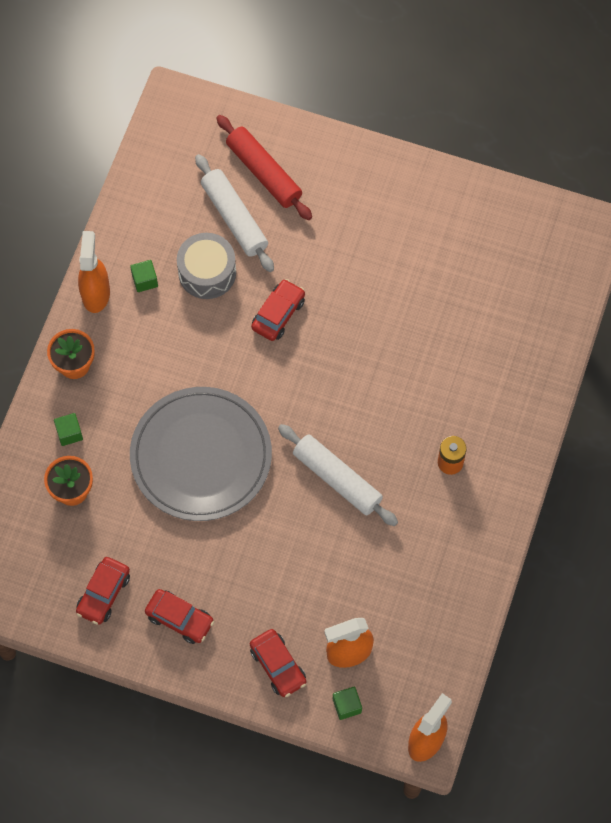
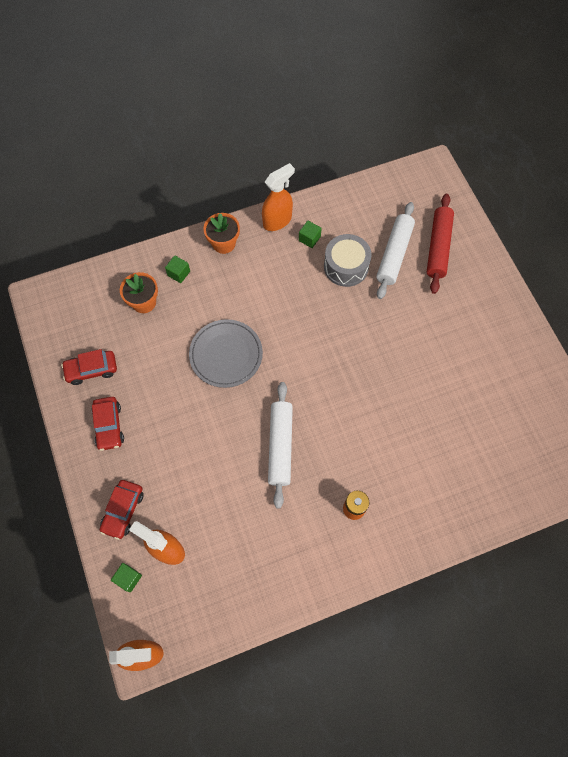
camera: 50 degrees right, 0 degrees up
(201, 456) = (226, 355): grey plate -> grey plate, size x0.66
(278, 314) = (357, 325): red car -> none

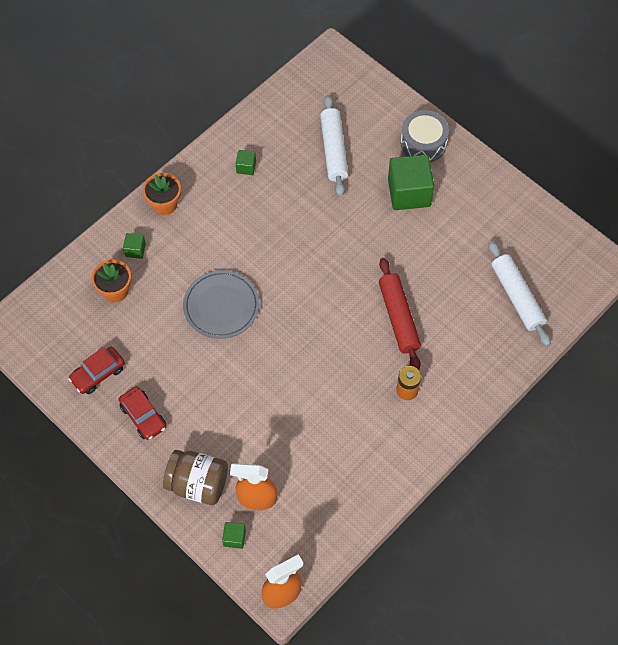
camera: 25 degrees left, 5 degrees down
(123, 511) = (198, 484): red car -> brown jar
(277, 220) = (206, 162): orange spray bottle -> none
(280, 446) = (314, 365): white rolling pin -> white rolling pin (517, 297)
(346, 266) = (294, 179): grey drum -> grey drum (423, 143)
(438, 247) = (372, 127): red rolling pin -> red rolling pin (399, 318)
(444, 321) = (409, 193): none -> green cube

